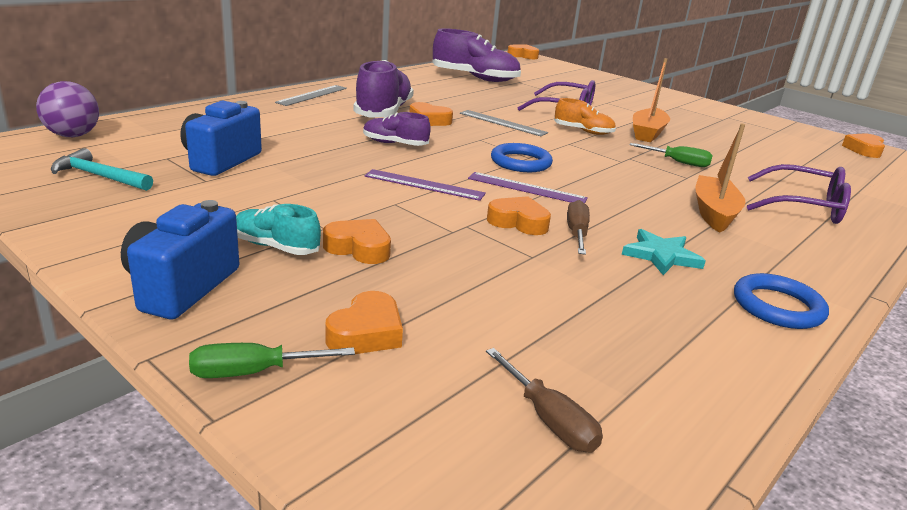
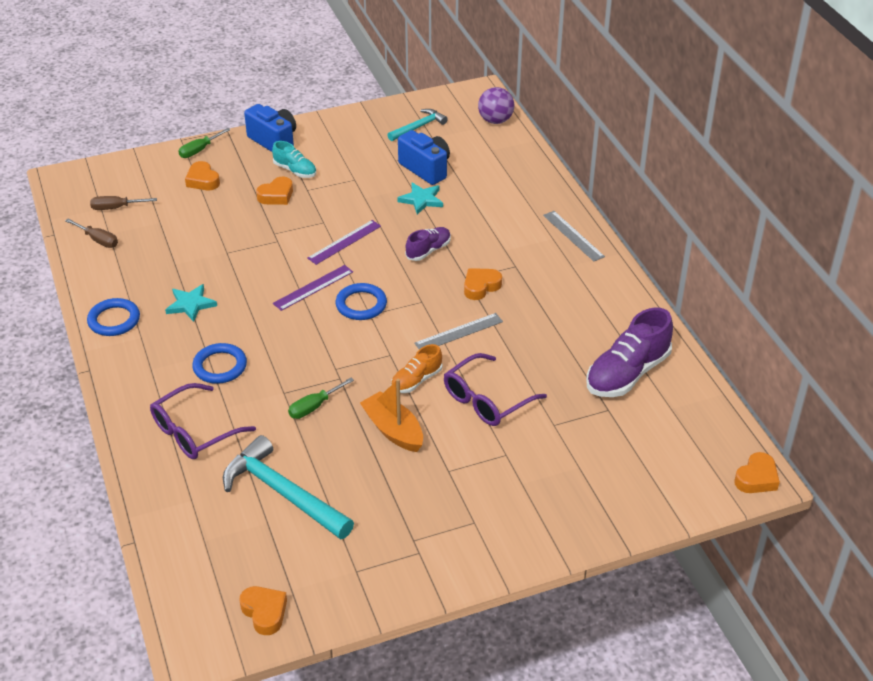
camera: 120 degrees right, 15 degrees up
(253, 372) = (199, 150): green screwdriver -> green screwdriver turned 150 degrees counterclockwise
(275, 247) = (295, 171): turquoise shoe -> turquoise shoe turned 75 degrees clockwise
(297, 156) = (421, 200): none -> turquoise star
(383, 112) = (511, 265): purple shoe -> none
(518, 222) = (268, 263): orange heart -> none
(576, 233) = (239, 282): brown screwdriver -> brown screwdriver (98, 240)
(714, 213) = (220, 366): orange boat -> blue ring
(776, 160) = (283, 493): none -> turquoise hammer

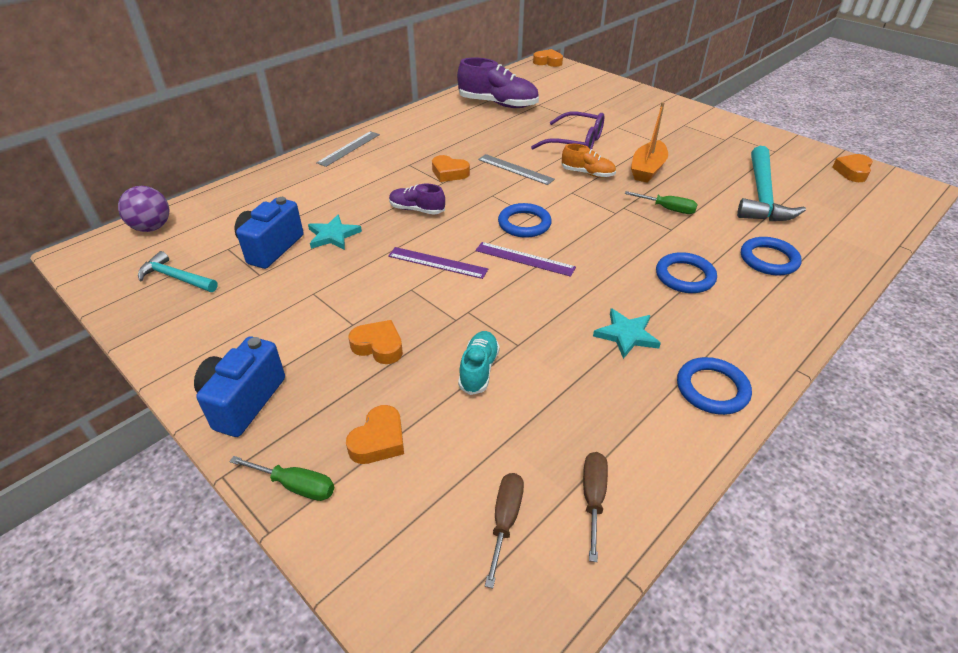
camera: 115 degrees left, 0 degrees up
(116, 208) = (505, 521): brown screwdriver -> brown screwdriver turned 135 degrees counterclockwise
(195, 431) = (768, 259): purple glasses -> blue ring
(295, 171) = (314, 350): turquoise shoe -> turquoise shoe (479, 369)

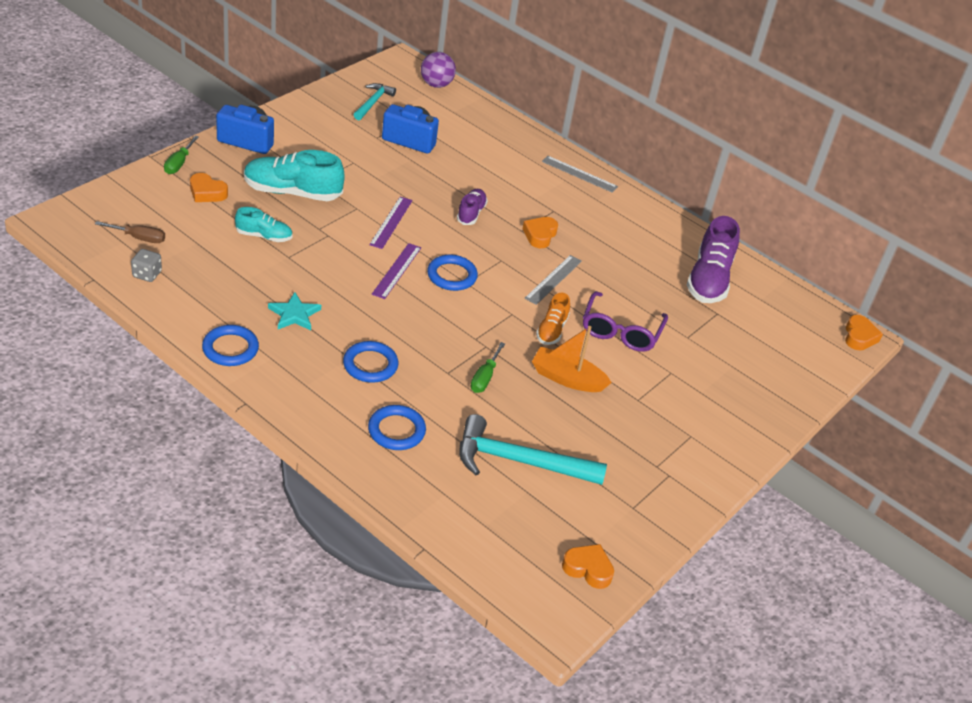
camera: 80 degrees right, 0 degrees up
(333, 235) = (429, 169): turquoise star -> none
(378, 346) = (292, 192): orange heart -> turquoise shoe
(593, 498) = (147, 274): brown screwdriver -> grey dice

